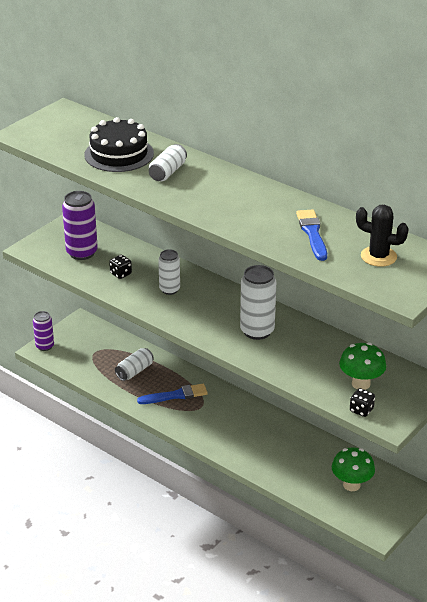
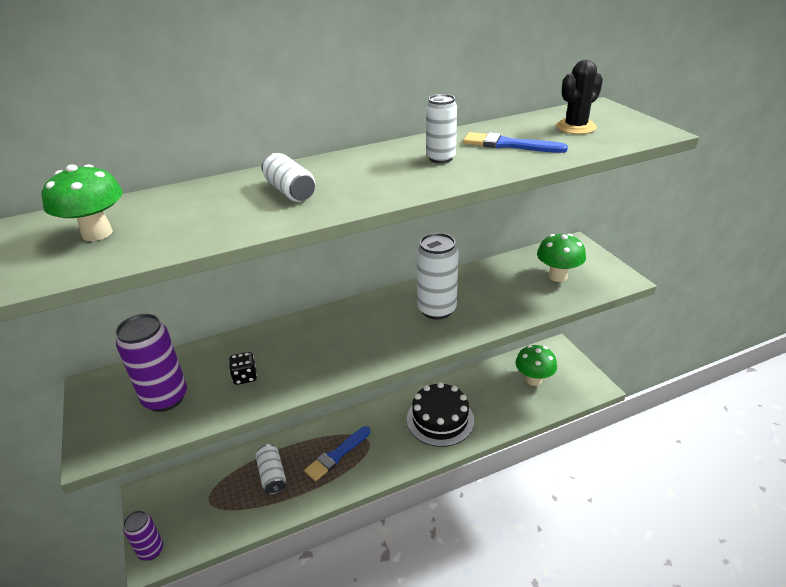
camera: 60 degrees left, 0 degrees up
(75, 134) = (97, 233): none -> green mushroom
(119, 154) = (200, 213): black cake -> black cake (440, 419)
(169, 289) = (313, 347): white can -> white can (441, 158)
(175, 395) = (337, 455): blue brush -> blue brush turned 150 degrees counterclockwise
(361, 410) = (597, 288): black dice -> none

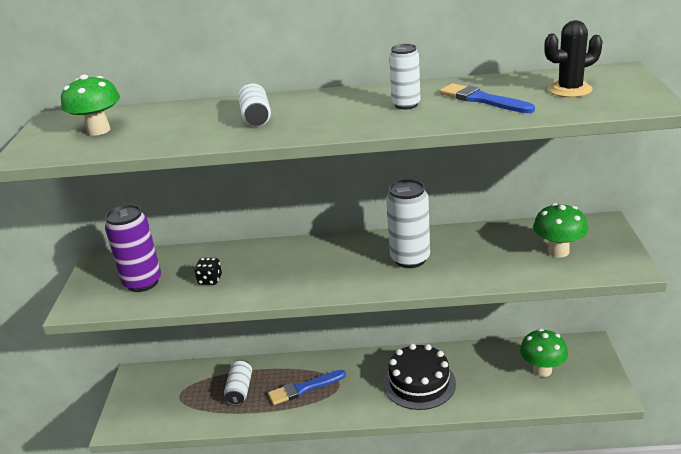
camera: 25 degrees right, 5 degrees down
(151, 550) = (118, 420): purple can -> none

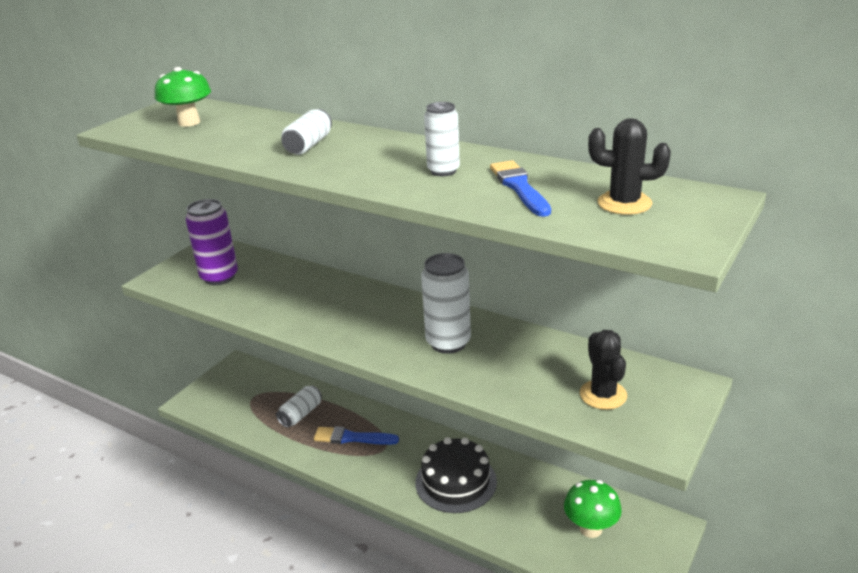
camera: 30 degrees right, 0 degrees up
(210, 280) = (267, 295): black dice -> none
(558, 251) = (603, 395): green mushroom -> black cactus

